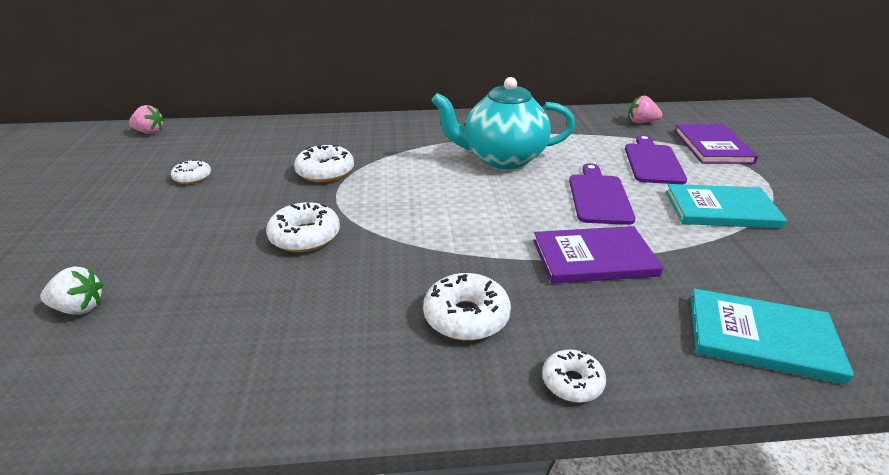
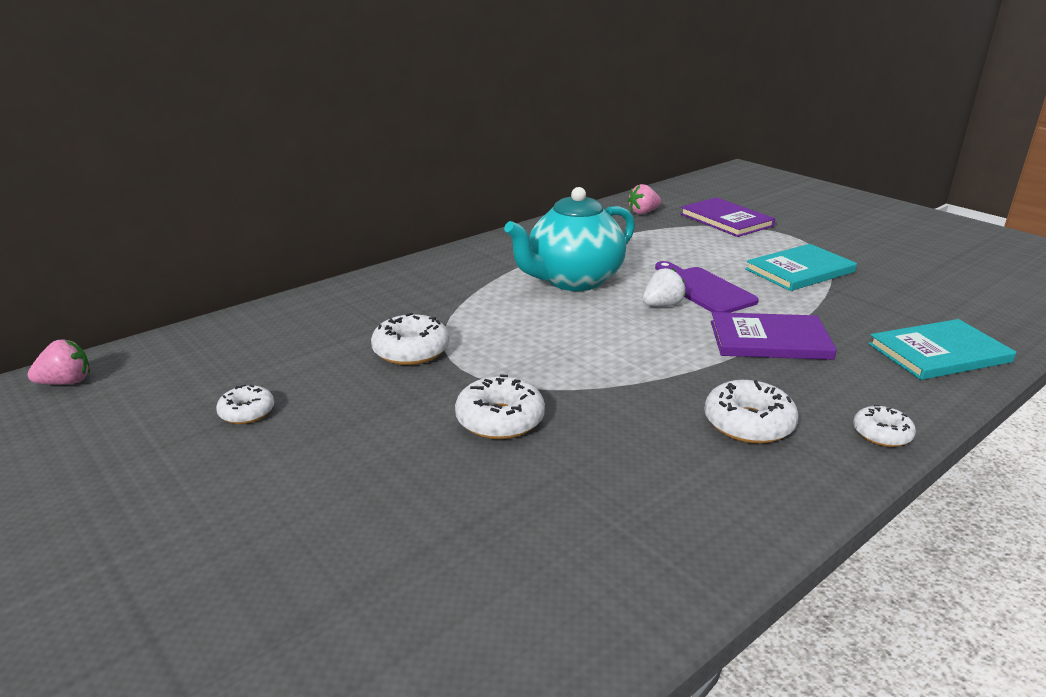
camera: 35 degrees left, 5 degrees down
(79, 308) = (365, 595): white strawberry -> white strawberry (662, 305)
(594, 258) = (769, 340): purple book -> purple book turned 45 degrees clockwise
(652, 162) = (701, 246): purple cutting board -> none

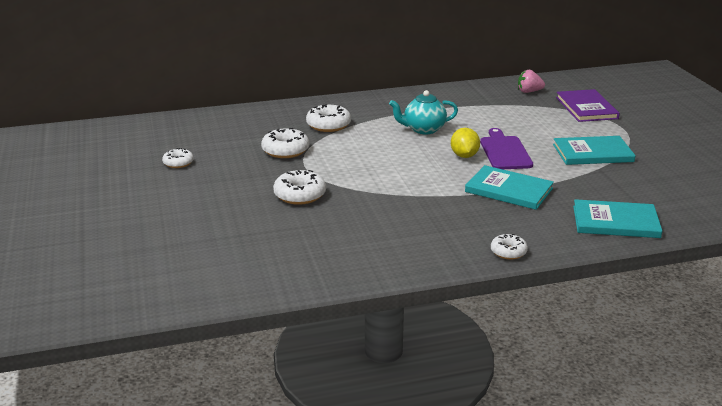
camera: 25 degrees right, 0 degrees up
(66, 382) = (105, 130): pink strawberry -> none
(573, 280) = (423, 129): turquoise teapot -> turquoise teapot, size x0.62
(662, 305) = (464, 156): white strawberry -> yellow lemon
(748, 423) = (435, 228): white donut -> white donut (328, 125)
(769, 340) = (509, 190): purple book -> turquoise book

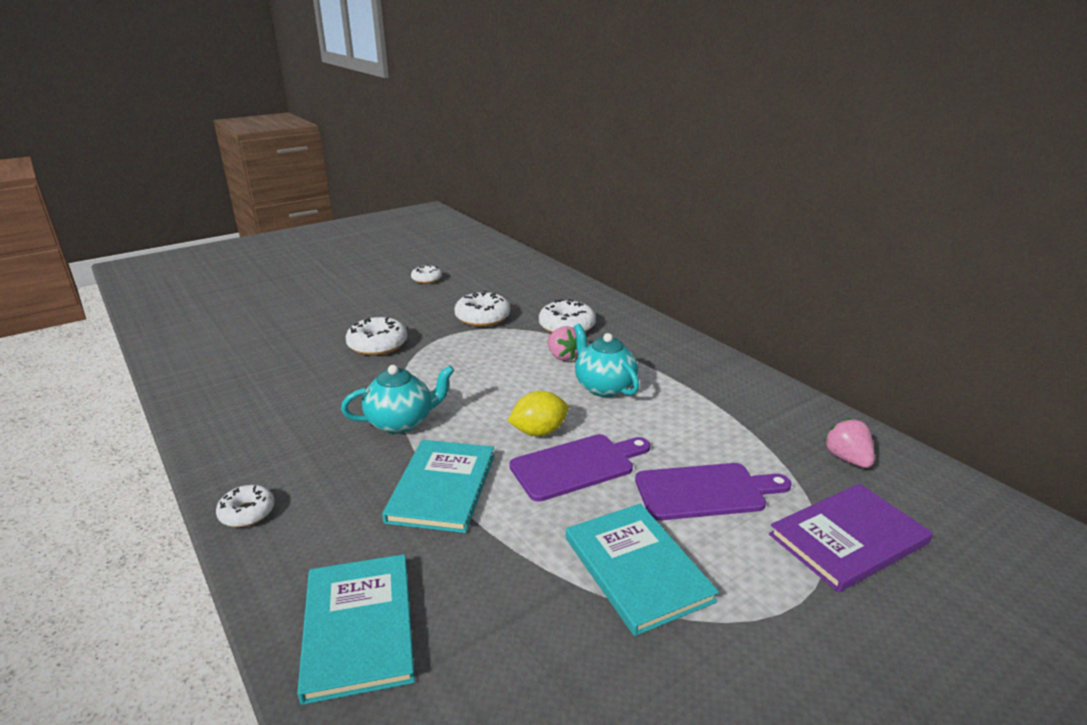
camera: 70 degrees right, 0 degrees up
(373, 134) = (562, 356): none -> pink strawberry
(428, 195) = (401, 422): none -> turquoise teapot
(541, 126) = (705, 491): none -> purple cutting board

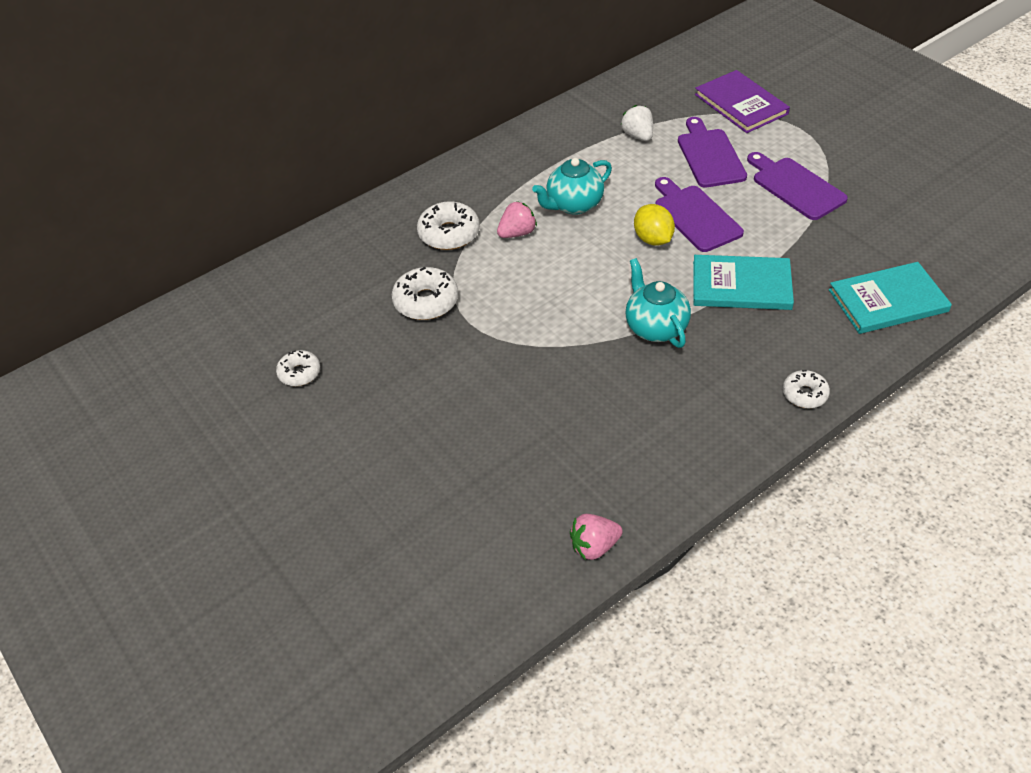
camera: 90 degrees left, 20 degrees up
(377, 345) = (500, 380): white donut -> none
(637, 569) = (795, 187): turquoise book -> purple cutting board
(740, 436) = (638, 136): none -> white strawberry
(847, 459) = (656, 92): pink strawberry -> pink strawberry (594, 546)

